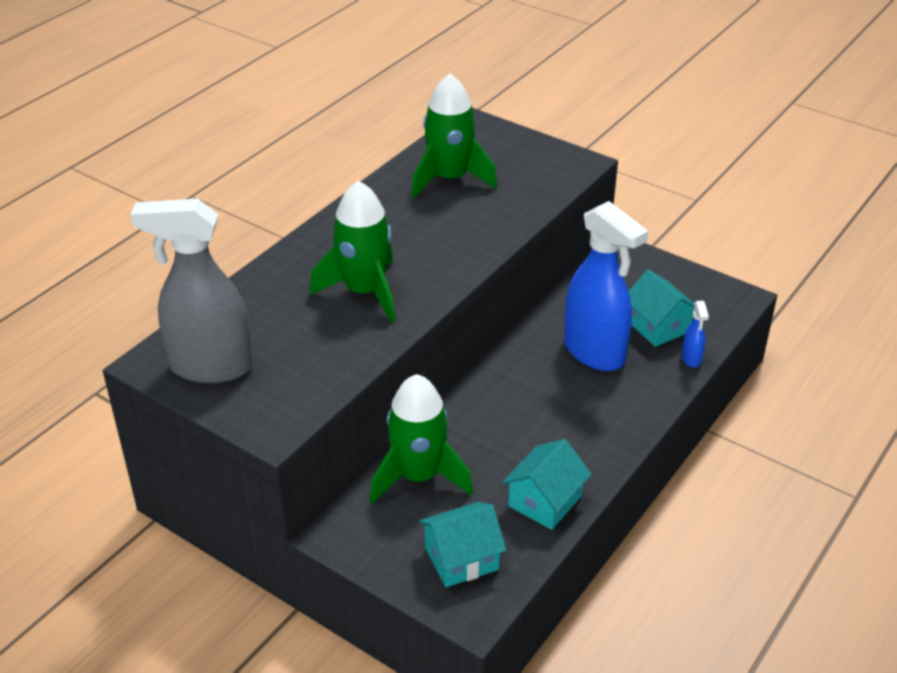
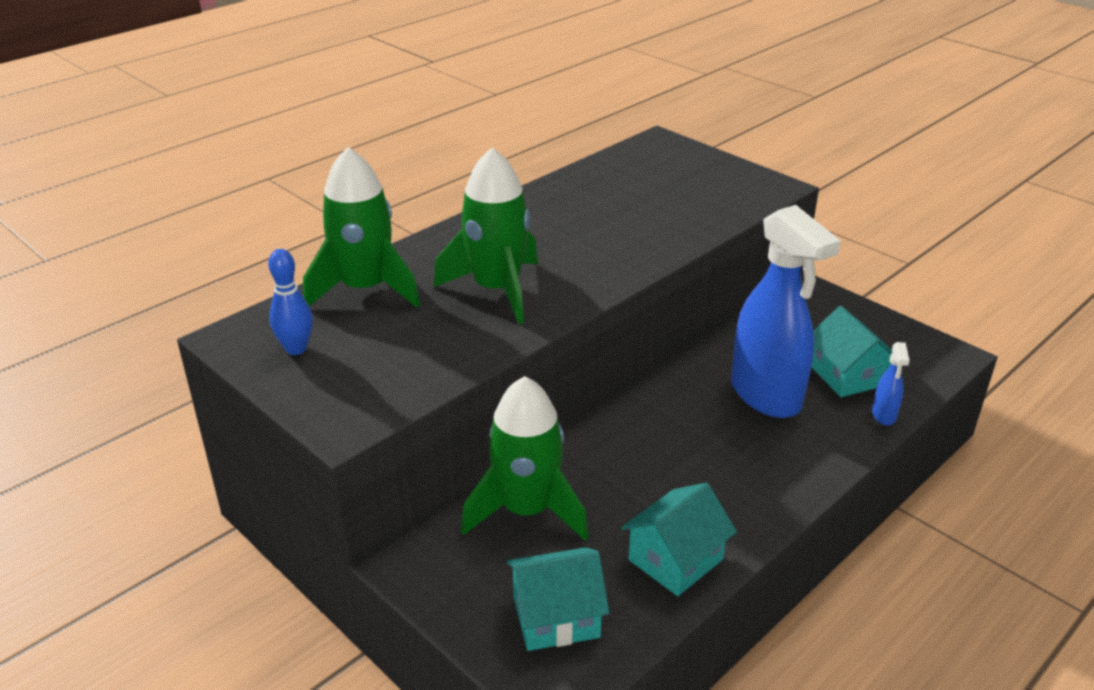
camera: 10 degrees right, 5 degrees down
(210, 367) = (296, 349): grey spray bottle -> blue bowling pin
(449, 179) = (623, 189): green rocket -> green rocket (364, 289)

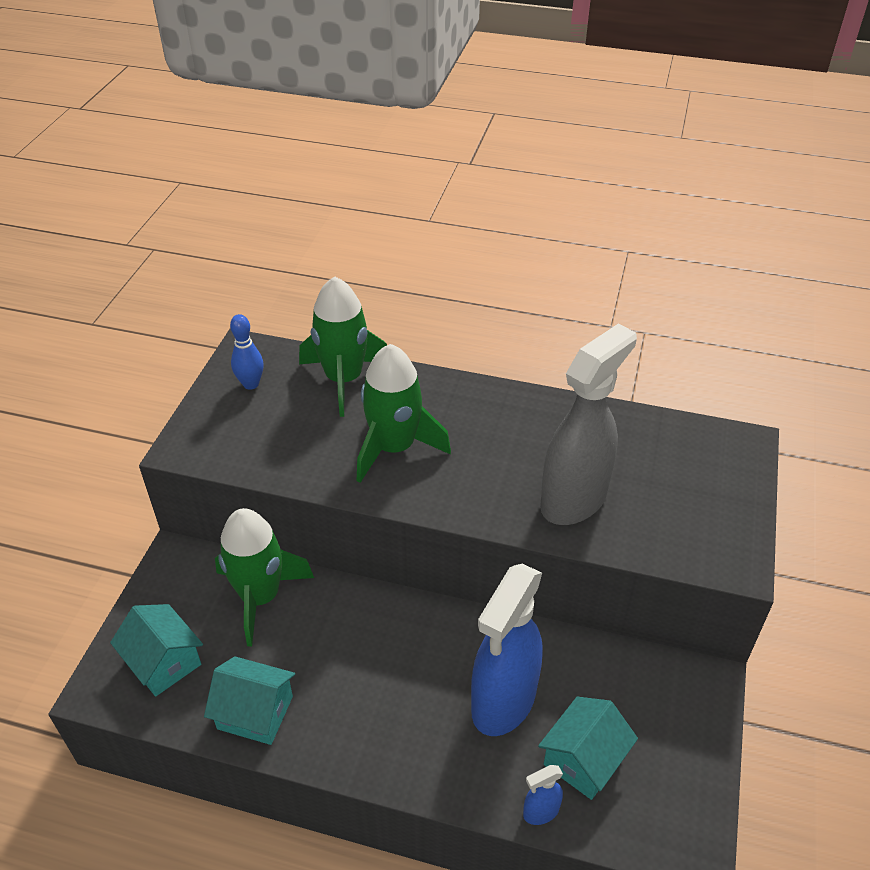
camera: 60 degrees right, 10 degrees up
(651, 225) = (574, 499): none -> grey spray bottle

